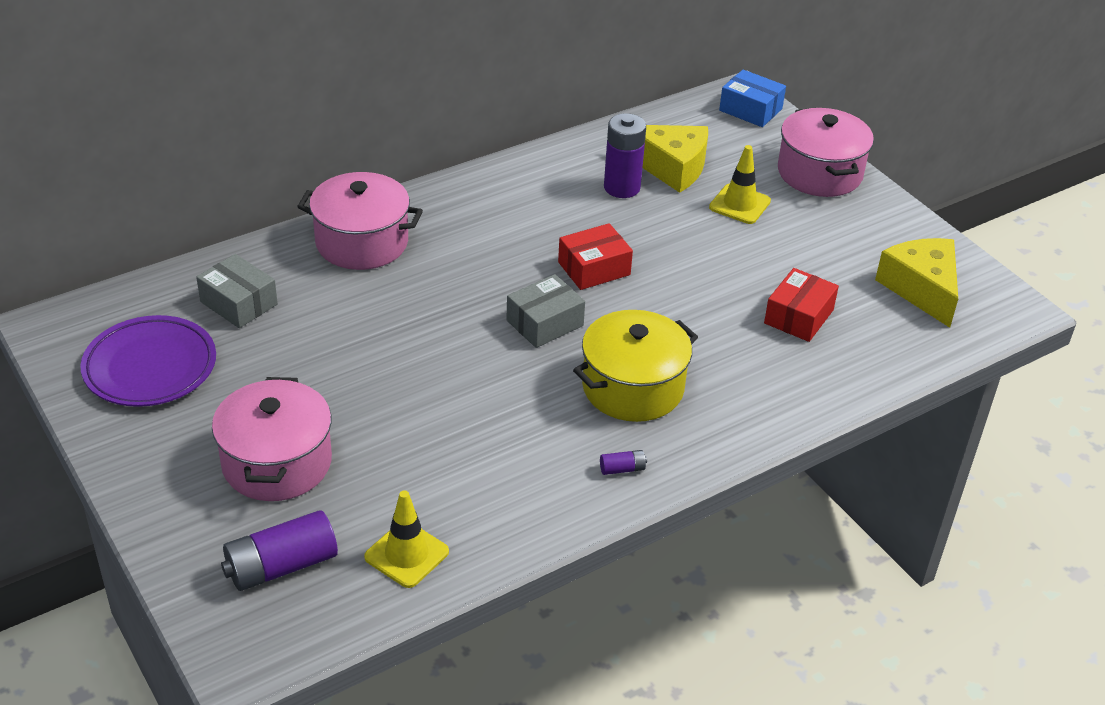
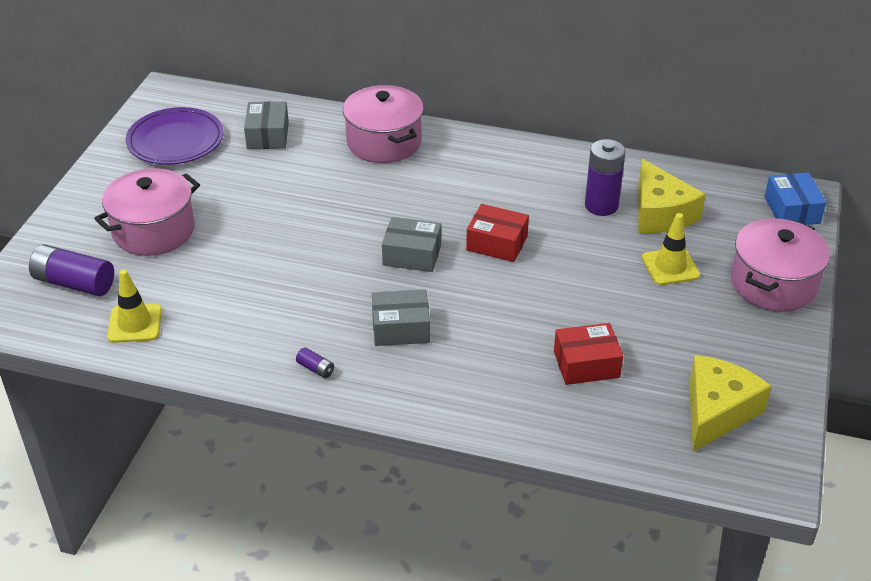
camera: 50 degrees right, 0 degrees up
(632, 387) = (401, 328): yellow pot -> grey box

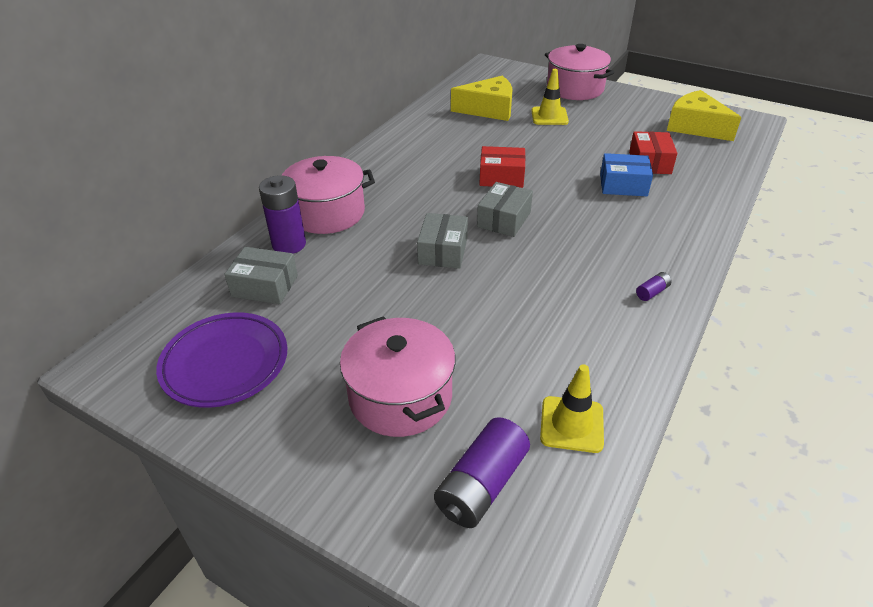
camera: 75 degrees left, 0 degrees up
(401, 328) = (601, 238): grey box -> grey box (443, 251)
(497, 243) = (501, 177): red box -> red box turned 60 degrees clockwise
(601, 206) = (471, 128): purple battery -> purple battery (289, 244)
(792, 210) = (502, 70): blue box -> blue box (623, 185)

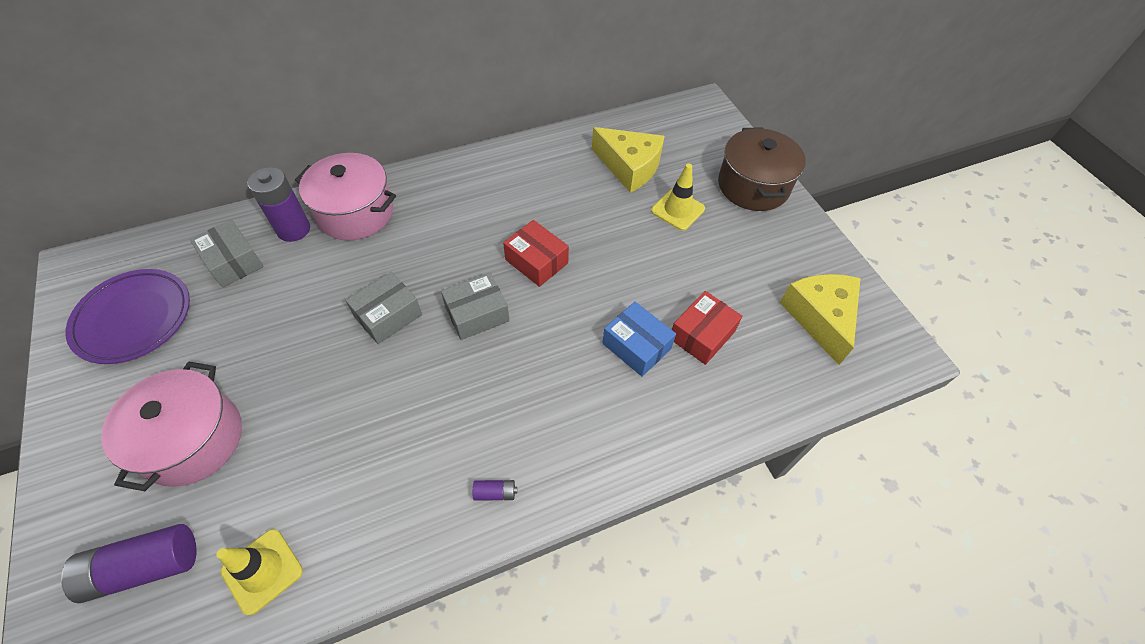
camera: 35 degrees right, 15 degrees up
(575, 89) = (753, 186): pink pot -> brown pot

